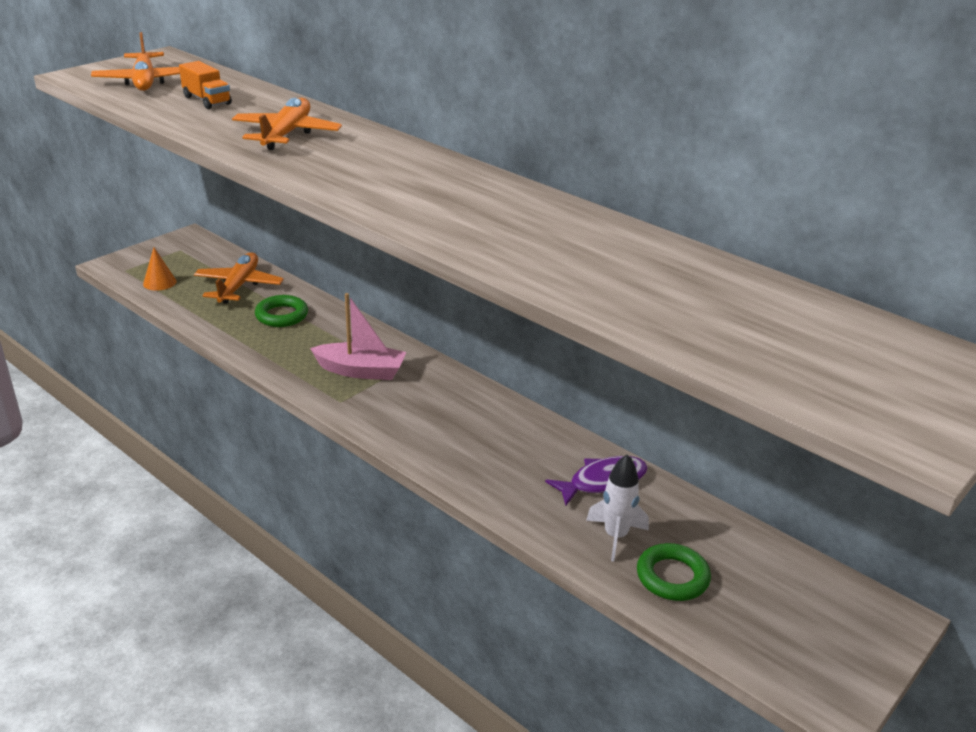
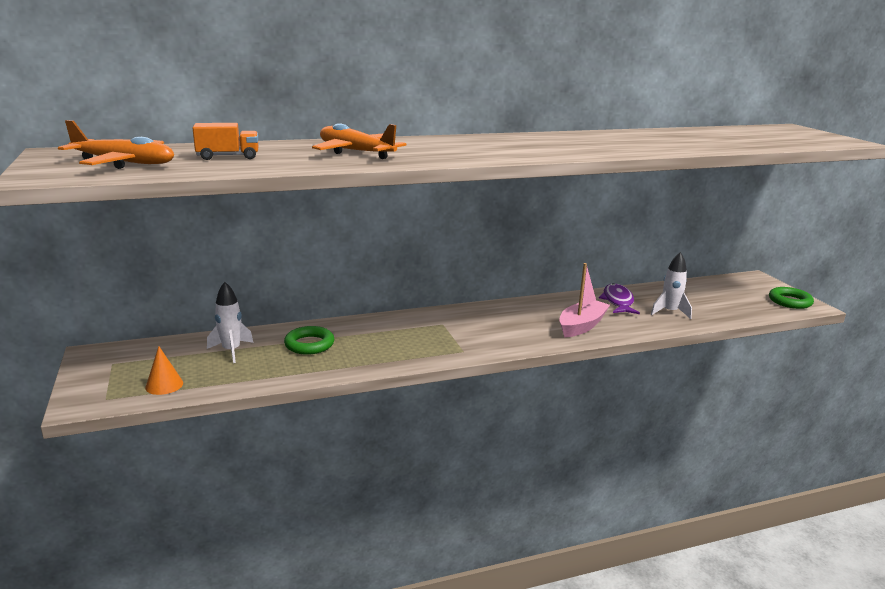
camera: 60 degrees left, 10 degrees down
(239, 286) = (231, 351): orange plane -> white rocket
(361, 371) = (430, 335): pink boat -> pink boat (581, 326)
(672, 577) = (710, 309): green ring -> green ring (790, 301)

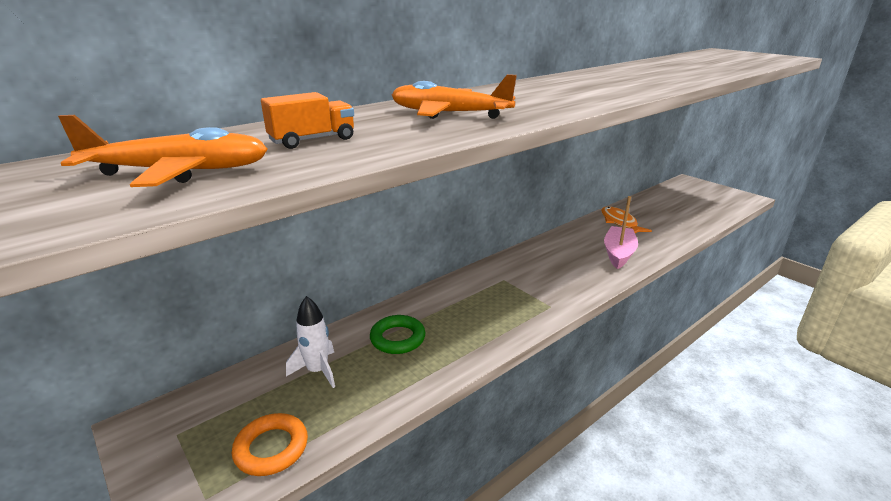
camera: 20 degrees left, 5 degrees up
(164, 385) = (271, 448): orange cone -> orange ring
(618, 301) = (619, 222): purple fish -> orange fish
(669, 312) = (666, 224): white rocket -> none
(790, 301) = (732, 197): green ring -> none

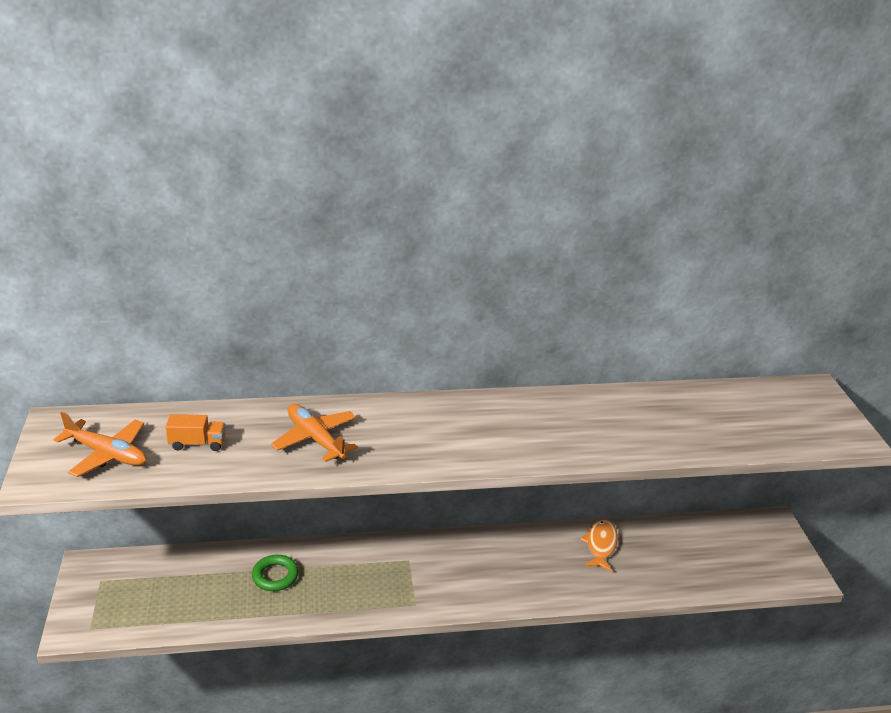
camera: 30 degrees right, 5 degrees up
(271, 448) = (139, 617): orange ring -> none
(318, 371) = (204, 576): white rocket -> none
(618, 253) = (545, 581): pink boat -> none

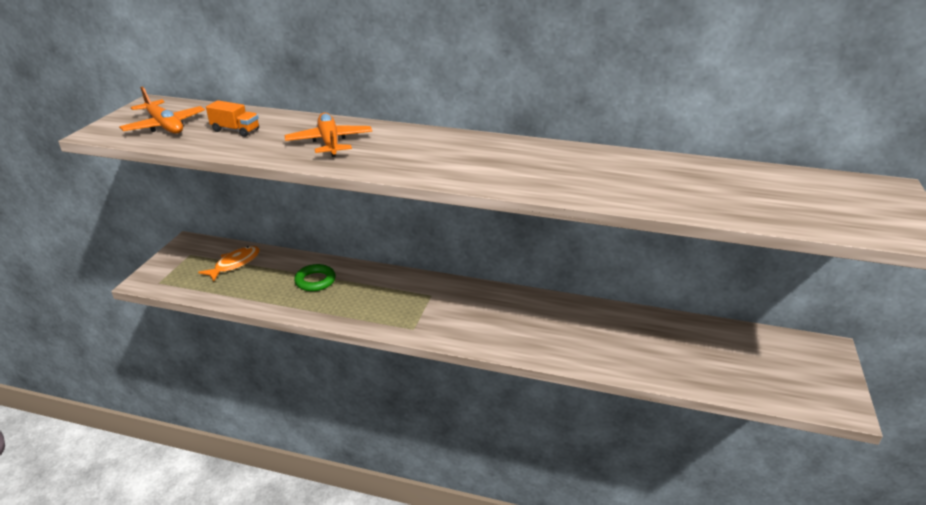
camera: 25 degrees right, 0 degrees up
(600, 545) = (620, 324): orange fish -> orange fish (235, 264)

